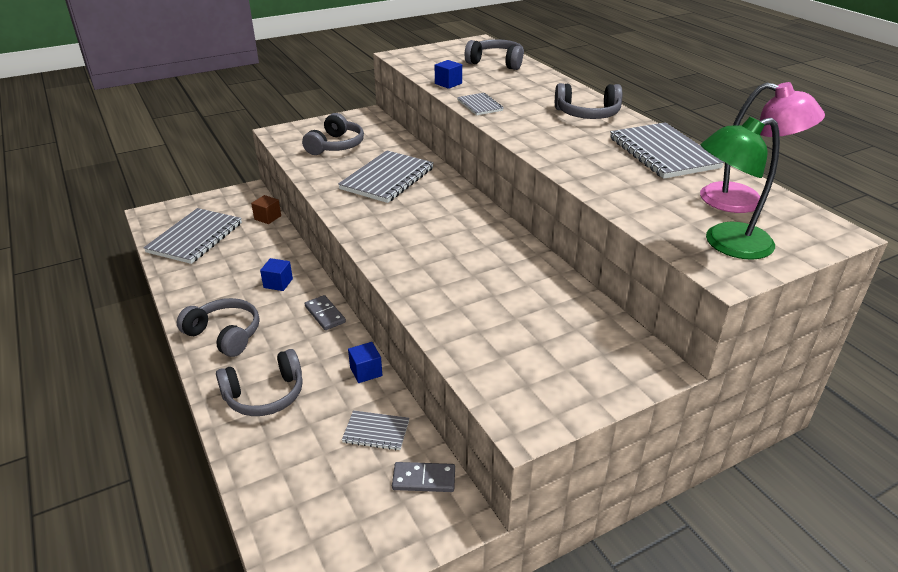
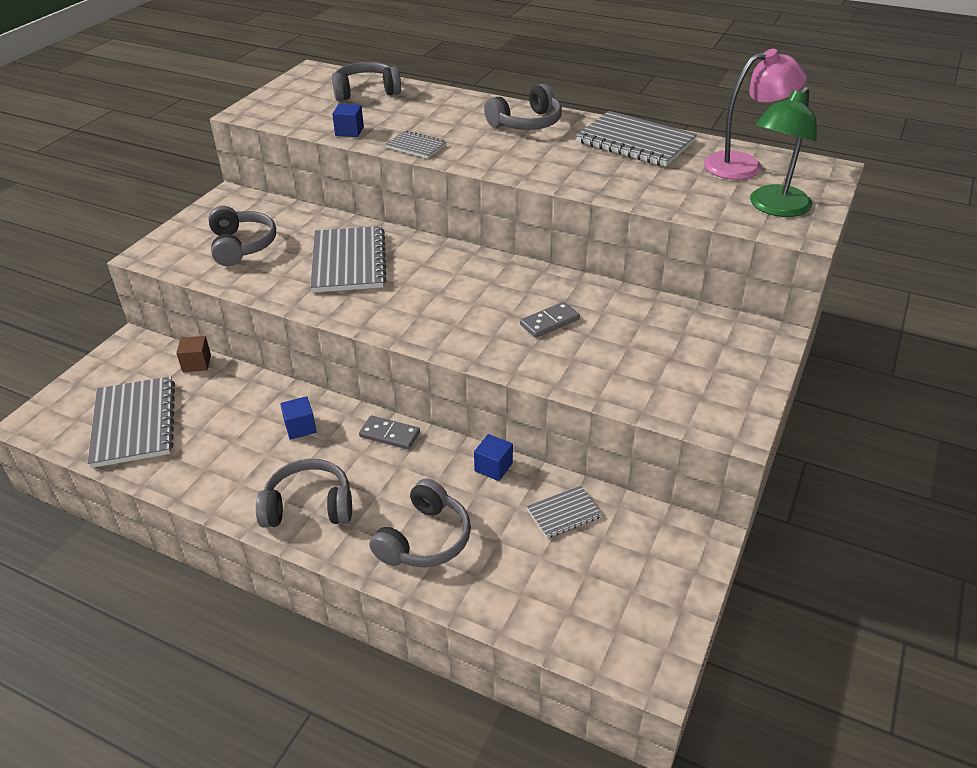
camera: 35 degrees left, 5 degrees up
(424, 479) = (645, 528): grey domino -> grey domino (550, 322)

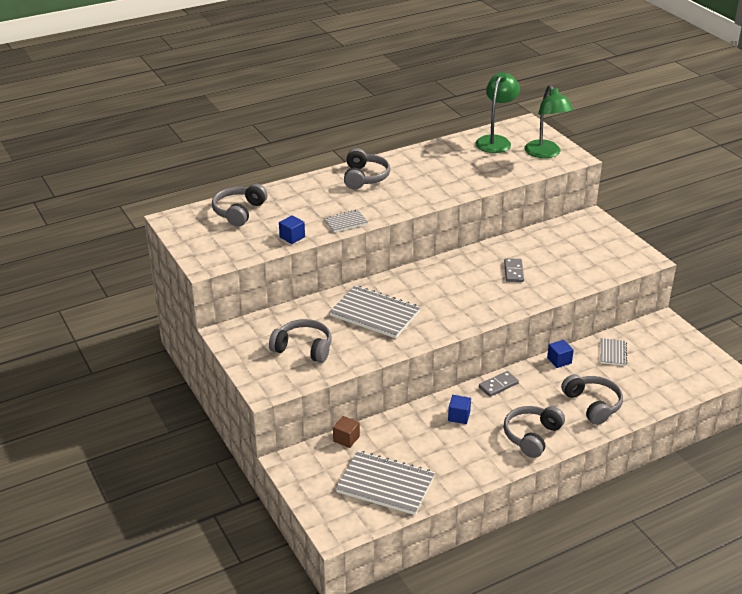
camera: 55 degrees left, 5 degrees down
(635, 142) = (432, 157): grey notebook -> none
(744, 165) = (495, 141): pink lamp -> green lamp

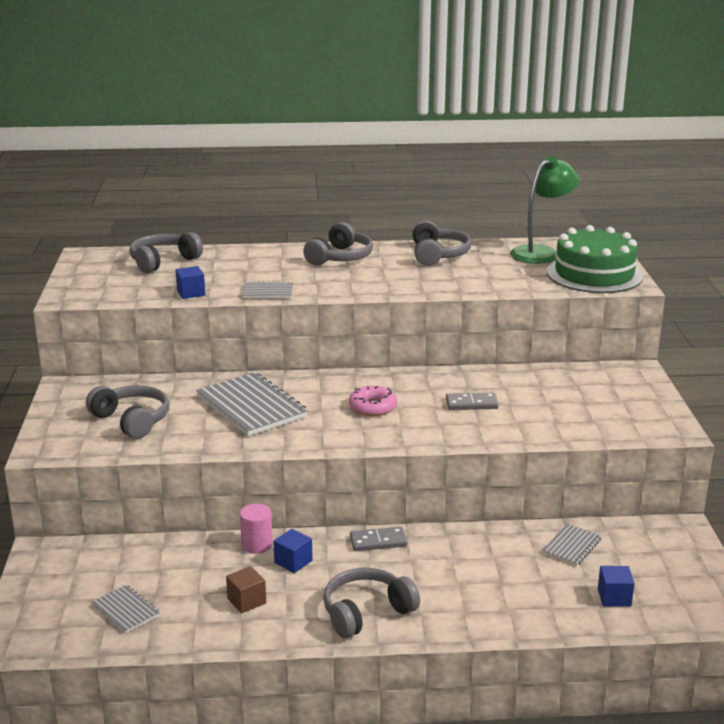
camera: 25 degrees right, 10 degrees down
(346, 439) = (133, 547): brown cube -> brown cube (246, 601)
(385, 485) = (125, 611): grey notebook -> grey notebook, size x0.51
(425, 411) = (257, 545): none -> pink cylinder
(454, 292) = (372, 407): none -> pink donut
(513, 272) = (471, 404): grey domino -> grey domino turned 60 degrees clockwise
(545, 153) = (594, 274): green lamp -> green cake
(559, 360) = (487, 535): blue cube -> blue cube (614, 597)
(593, 404) = (487, 599): grey headphones -> grey headphones (438, 255)

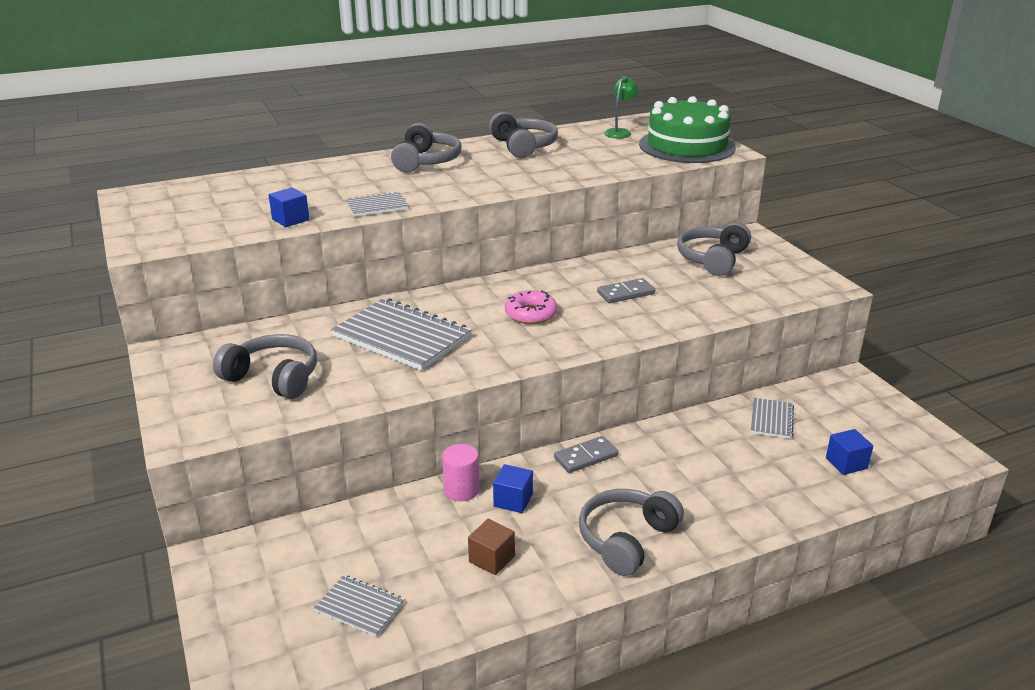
camera: 20 degrees left, 5 degrees up
(163, 261) = (231, 190): grey headphones -> grey headphones (712, 259)
(541, 252) = (620, 132): green lamp -> green lamp, size x0.56

